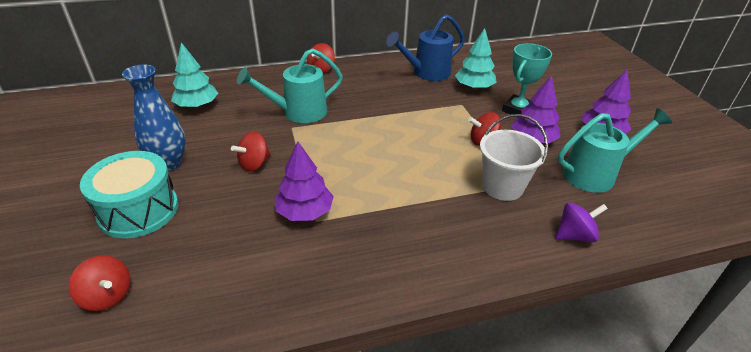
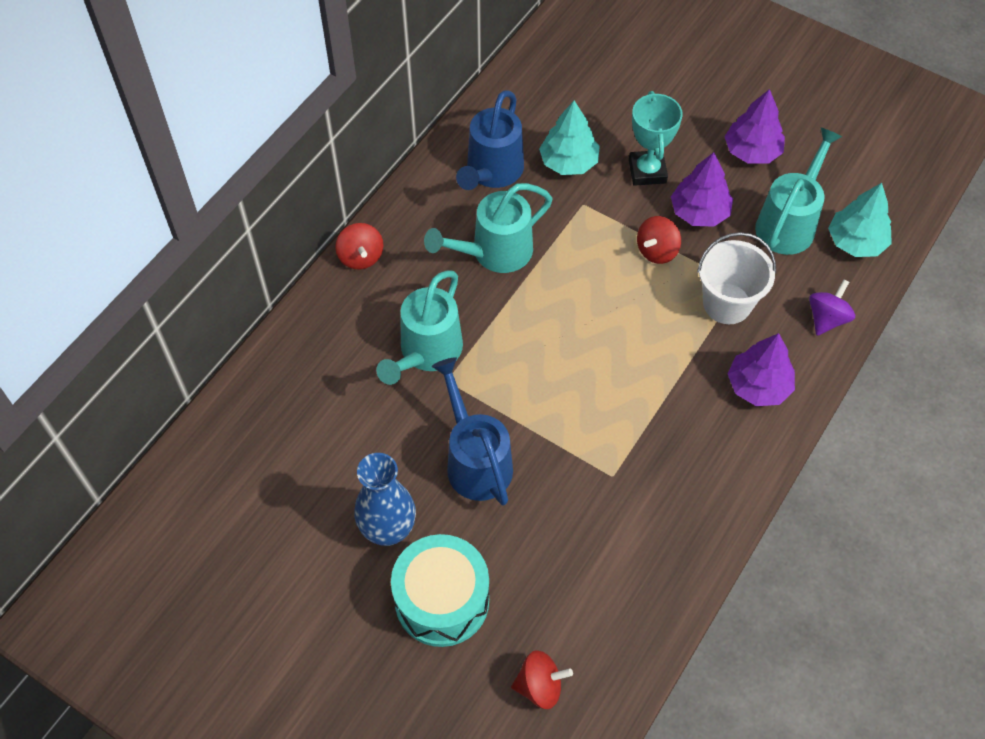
camera: 40 degrees left, 20 degrees up
(197, 105) = (296, 432): turquoise tree -> turquoise tree (856, 242)
(254, 164) = (475, 460): red spinning top -> blue watering can
(305, 212) = (592, 474): purple tree -> purple tree (758, 386)
(386, 97) = (493, 253): none -> turquoise watering can

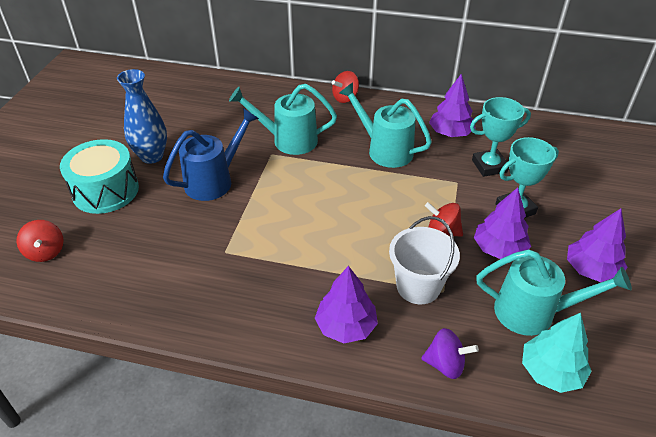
camera: 70 degrees right, 15 degrees down
(491, 173) = (450, 133): blue watering can -> purple tree
(568, 162) = (489, 166): turquoise tree -> turquoise trophy

